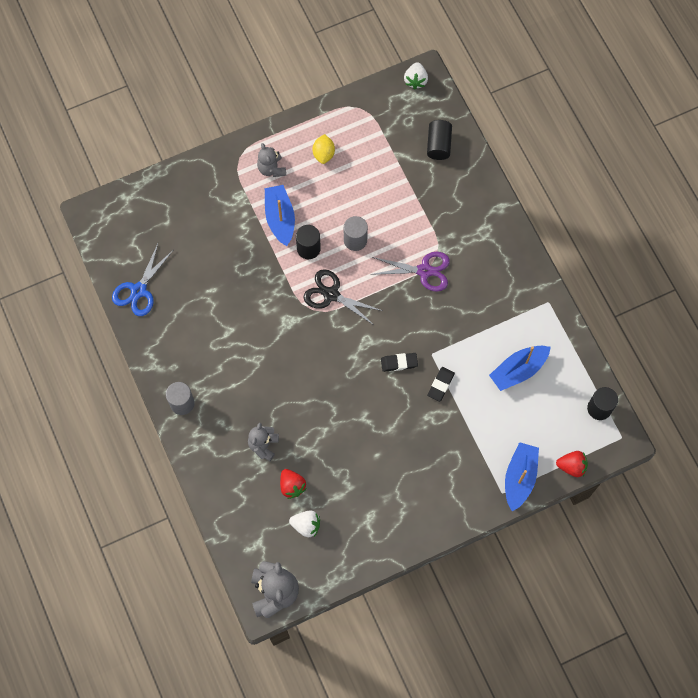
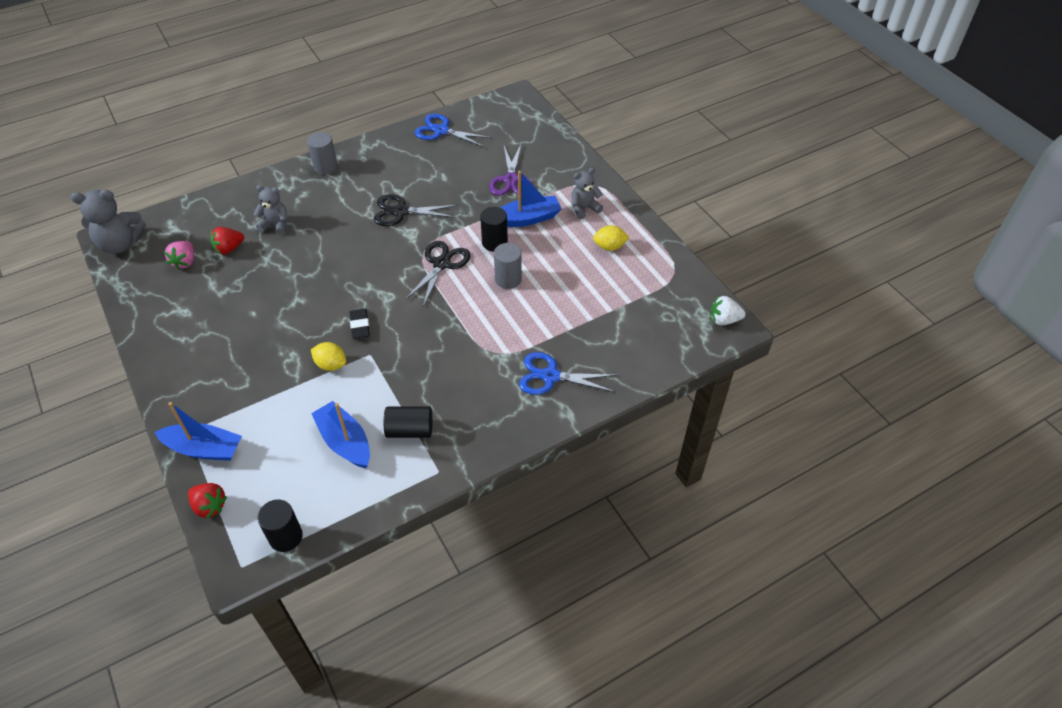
camera: 85 degrees right, 20 degrees down
(257, 330) = (401, 211): none -> black scissors
(306, 525) = (185, 262): white strawberry -> pink strawberry
(424, 271) = (474, 342): purple scissors -> purple scissors (511, 180)
(438, 145) = (642, 346): black cylinder -> black cylinder (410, 430)
(440, 385) = (331, 364): black eraser -> yellow lemon
(464, 215) = (550, 376): none -> blue scissors
(571, 466) = (209, 506): red strawberry -> red strawberry turned 60 degrees counterclockwise

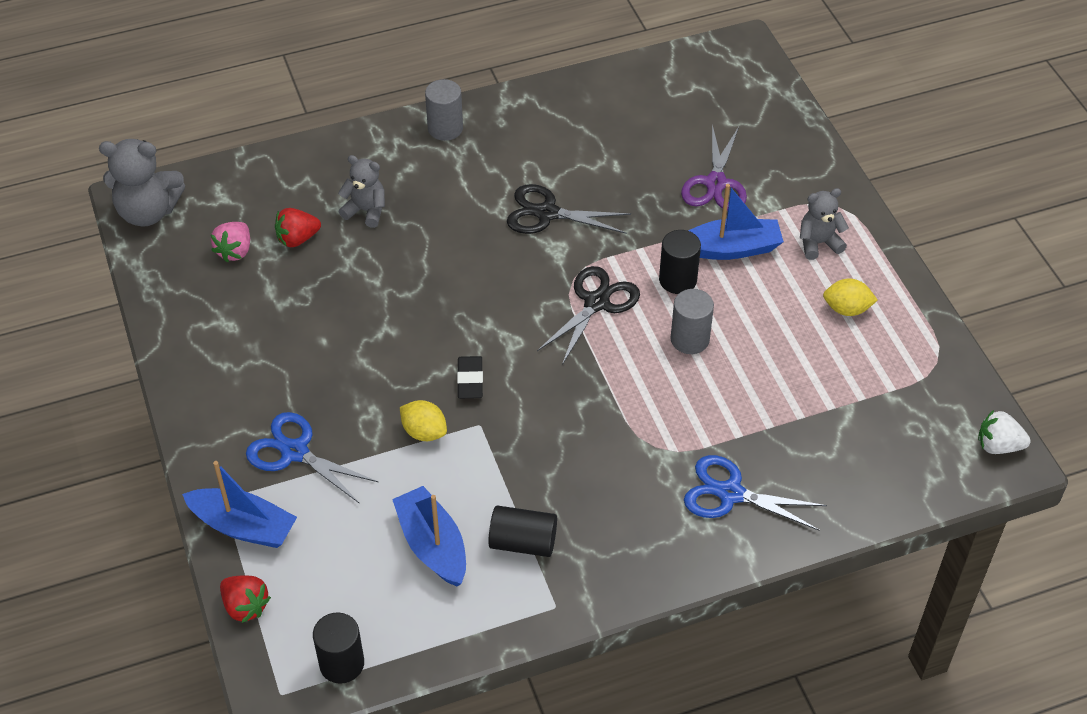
camera: 10 degrees right, 0 degrees up
(441, 131) = (621, 91): blue scissors -> blue scissors (295, 452)

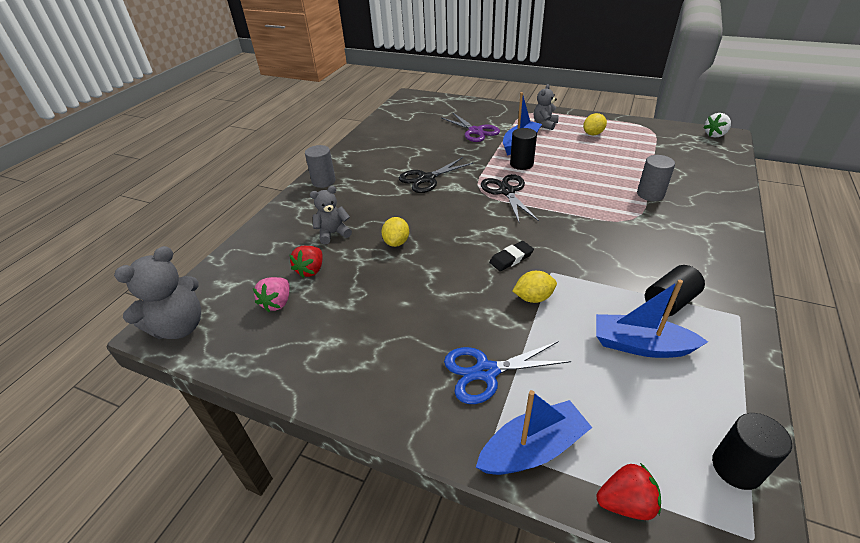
camera: 45 degrees left, 10 degrees down
(235, 251) = (277, 303): pink strawberry -> pink strawberry turned 45 degrees clockwise
(403, 271) = (396, 242): none -> yellow lemon
(470, 380) = (511, 258): black eraser -> black eraser turned 75 degrees counterclockwise
(689, 339) = (565, 177): grey cylinder -> grey cylinder (650, 194)
(730, 494) = (689, 211): blue scissors -> none

